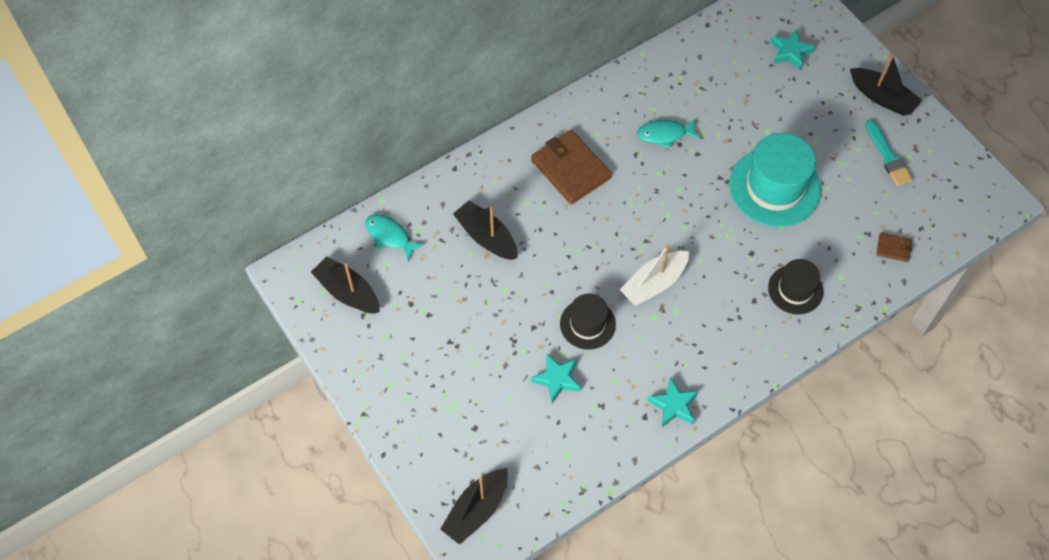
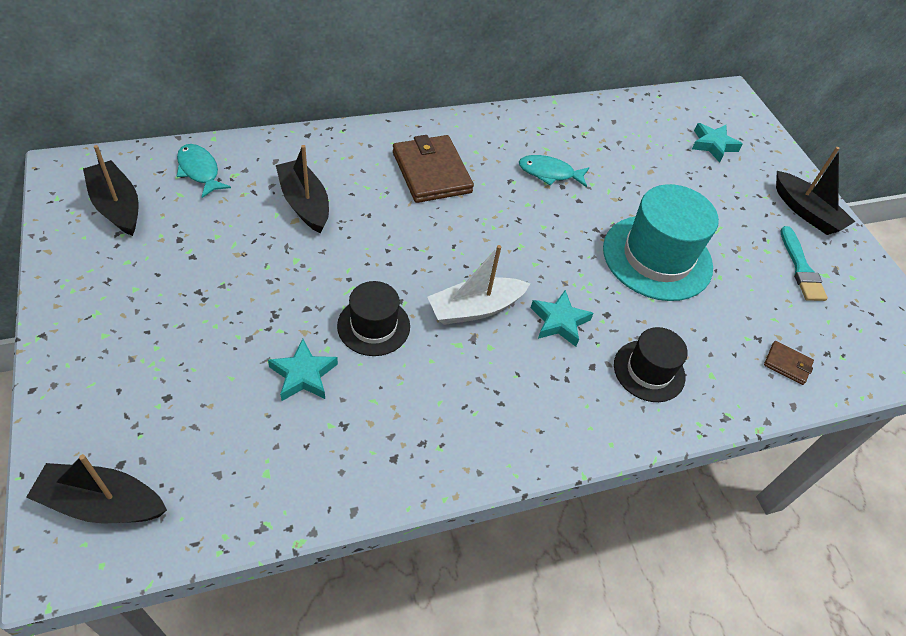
camera: 10 degrees right, 10 degrees down
(476, 510) = (102, 503): black boat -> black boat turned 45 degrees clockwise
(673, 405) = (438, 457): turquoise star -> turquoise star (559, 321)

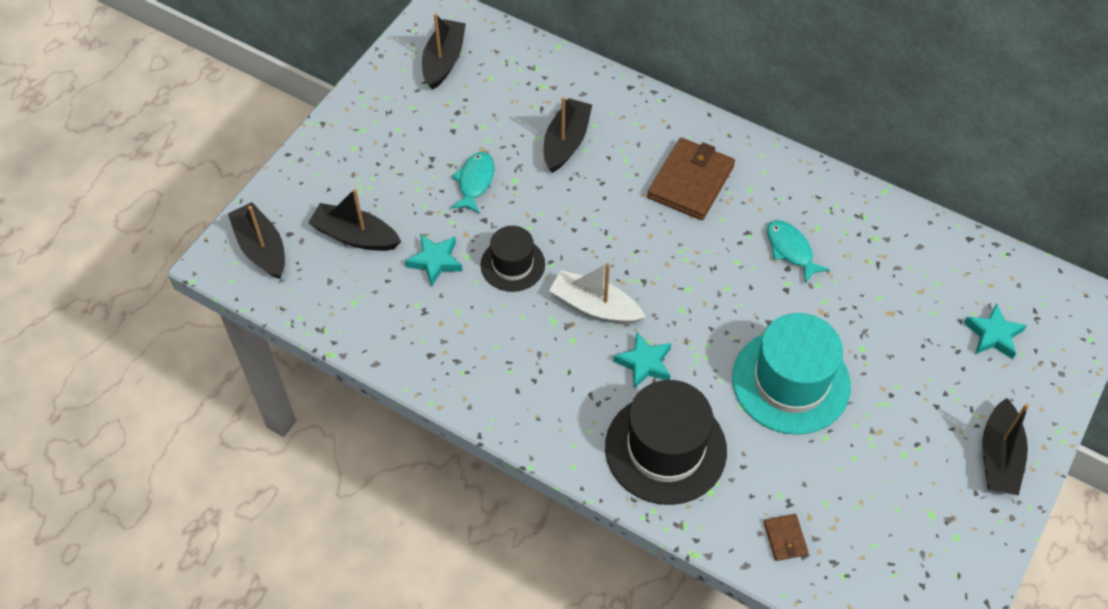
camera: 55 degrees right, 5 degrees up
(198, 412) = (355, 236): none -> black boat
(199, 171) = (522, 67): turquoise fish -> turquoise fish (475, 182)
(649, 371) = (665, 448): black hat -> black hat, size x1.73
(801, 268) = (915, 491): turquoise brush -> none

